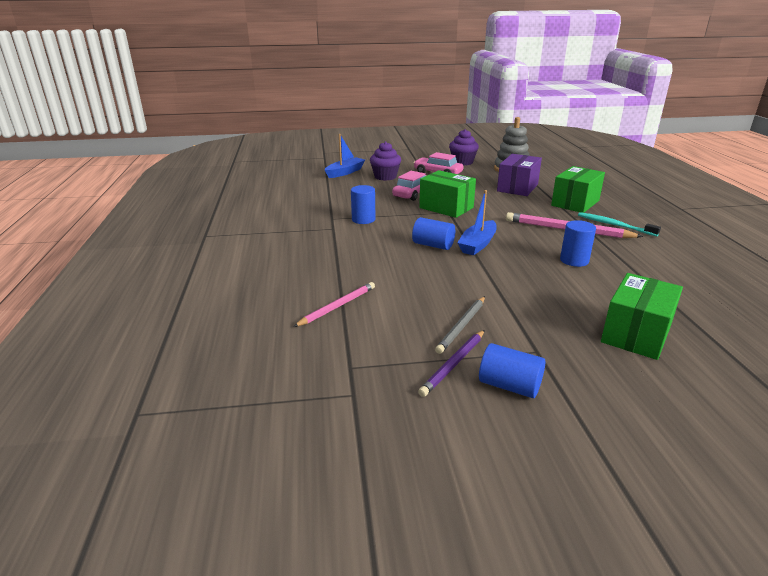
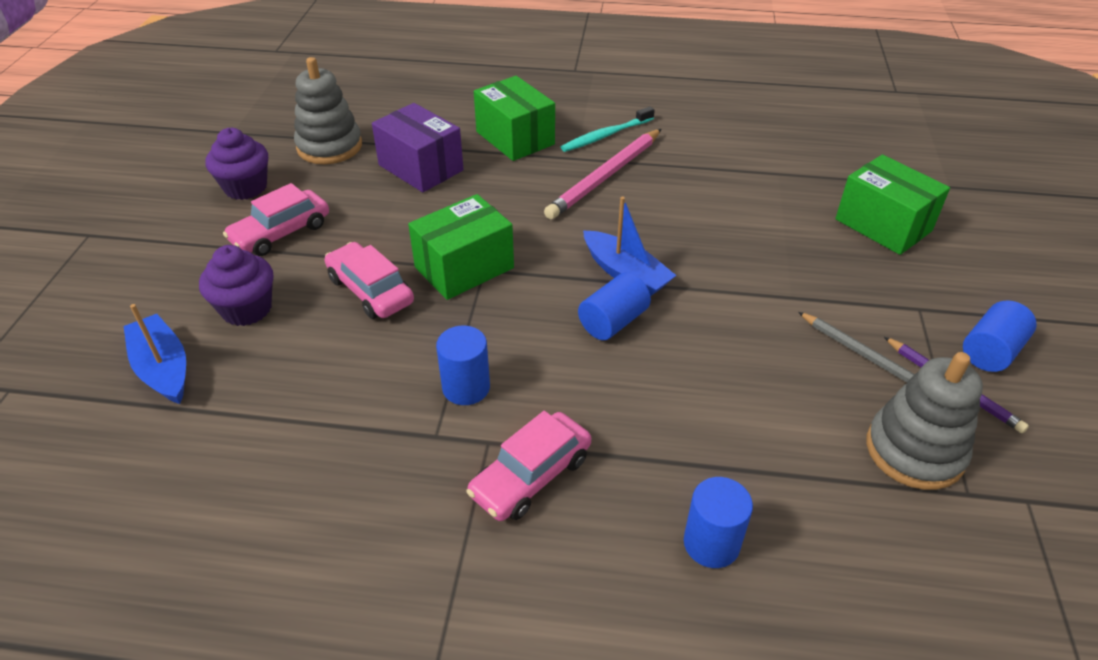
camera: 75 degrees left, 15 degrees up
(316, 239) = (531, 476): none -> pink car
(337, 306) = (803, 482): pink pencil -> none
(379, 345) = (914, 451): none -> grey stacking toy
(574, 260) = (701, 204): blue cylinder -> blue cylinder (711, 543)

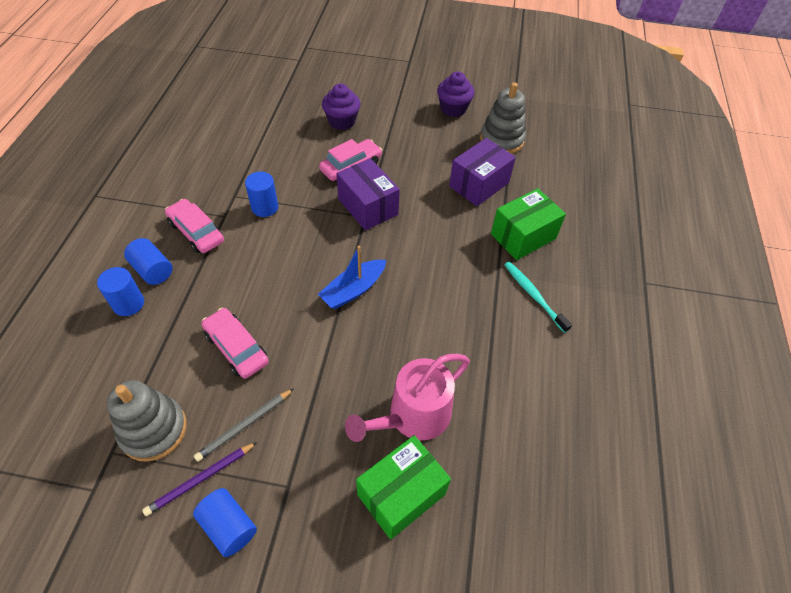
camera: 90 degrees right, 10 degrees up
(163, 368) = (303, 100): blue boat -> none
(281, 233) = (407, 127): pink car -> pink car (236, 348)
(464, 267) = (368, 207): green box -> purple box
(605, 177) = (472, 289): pink pencil -> none
(613, 322) = (306, 278): blue cylinder -> blue cylinder (153, 270)
(792, 219) = (413, 416): none -> pink watering can

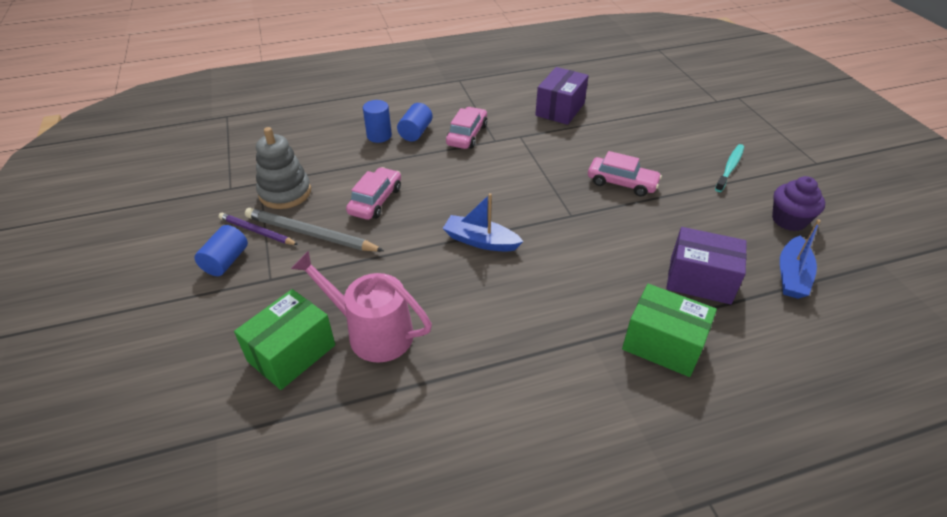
camera: 65 degrees right, 10 degrees down
(245, 425) = (310, 234): grey pencil -> grey pencil, size x1.58
(265, 207) = (523, 156): blue cylinder -> none
(342, 121) = (671, 155): purple cupcake -> none
(368, 207) = (584, 212): purple box -> purple box (560, 109)
(401, 494) = (291, 353): green box -> green box turned 75 degrees counterclockwise
(501, 140) = (792, 275): grey stacking toy -> blue boat
(533, 295) = (585, 381): turquoise toothbrush -> turquoise toothbrush (730, 168)

